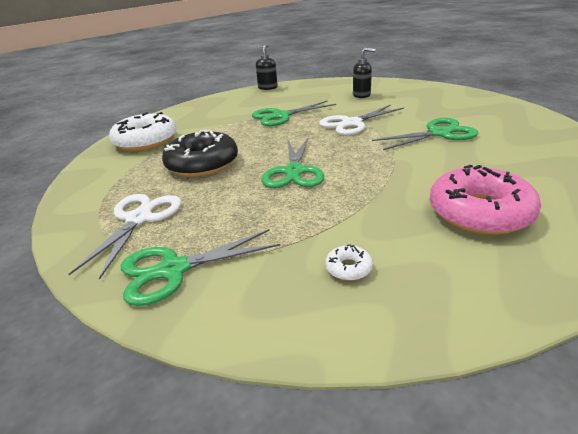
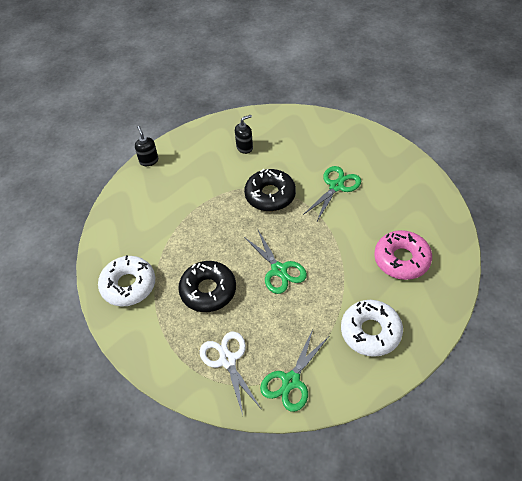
camera: 35 degrees left, 20 degrees up
(281, 116) = (206, 205): green scissors -> none
(348, 268) = (370, 332): white donut -> white donut, size x2.46
(351, 123) = (270, 195): white scissors -> black donut

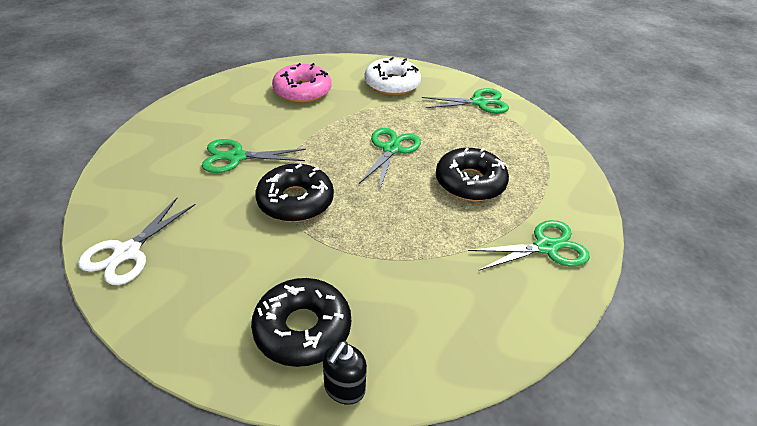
camera: 135 degrees left, 10 degrees down
(128, 285) = (546, 247): white donut -> green scissors
(186, 161) = (302, 328): none -> black donut
(227, 360) = (510, 137): white scissors -> white scissors (127, 252)
(244, 147) = (219, 272): black soap dispenser -> none

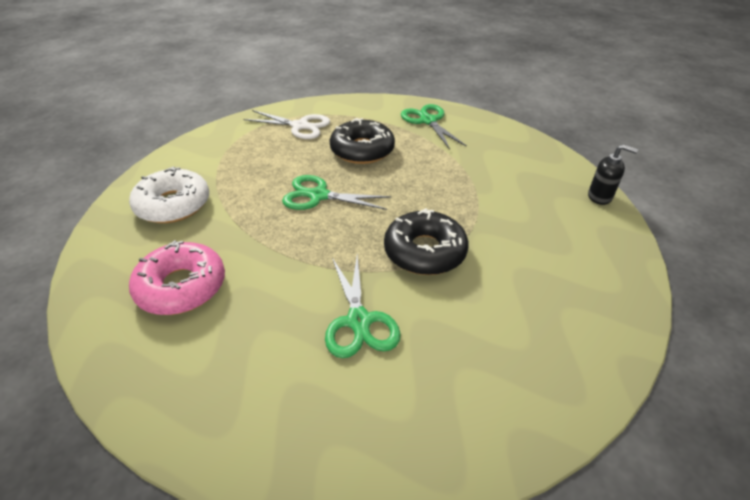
camera: 95 degrees left, 0 degrees up
(127, 252) = (564, 373): white scissors -> white scissors (300, 126)
(302, 328) = (569, 222): black donut -> none
(479, 102) = (223, 144): green scissors -> none

